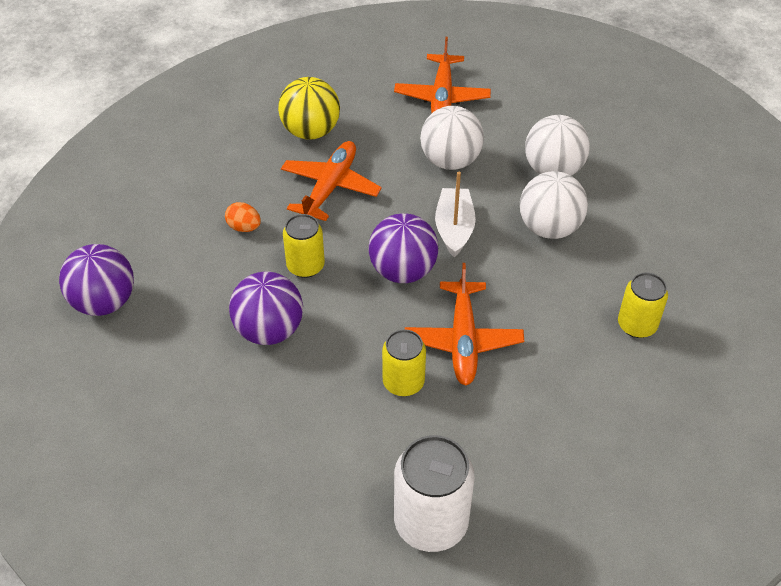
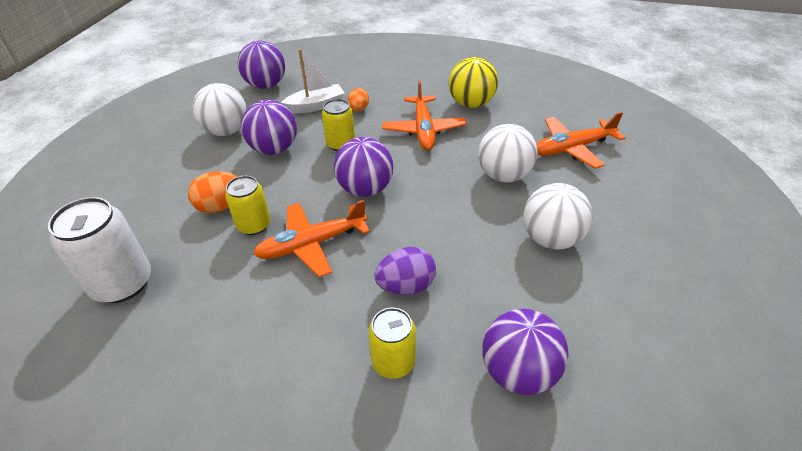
camera: 65 degrees right, 5 degrees down
(330, 188) = (423, 129): orange plane -> orange plane turned 90 degrees clockwise
(350, 407) = (221, 206): none -> orange egg
(454, 228) = (430, 201): white boat -> white boat (316, 106)
(549, 228) = (475, 258): white ball -> white ball (226, 131)
(558, 287) = (406, 286): none -> purple egg
(678, 254) = (518, 372): none -> purple ball

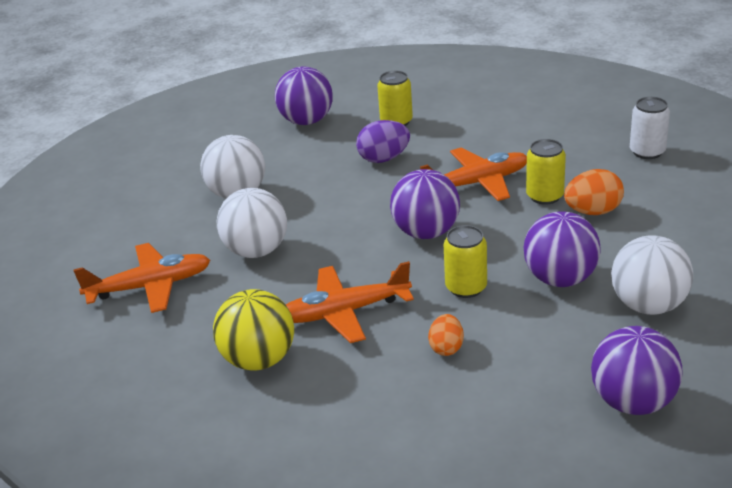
camera: 175 degrees left, 10 degrees down
(122, 283) = (647, 152): white can -> white can, size x0.62
(316, 106) = (521, 354): white boat -> none
(423, 129) = (345, 312): orange plane -> orange plane turned 105 degrees counterclockwise

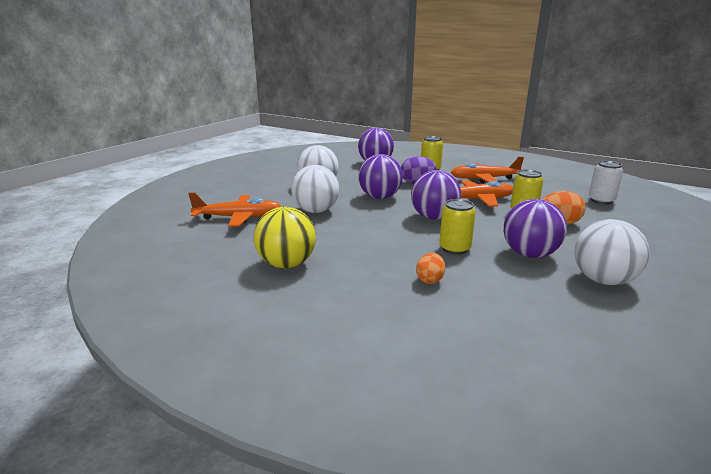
camera: 10 degrees right, 10 degrees down
(345, 312) = (361, 248): orange plane -> orange plane (484, 179)
(633, 402) = (588, 343): purple ball -> purple ball (380, 197)

